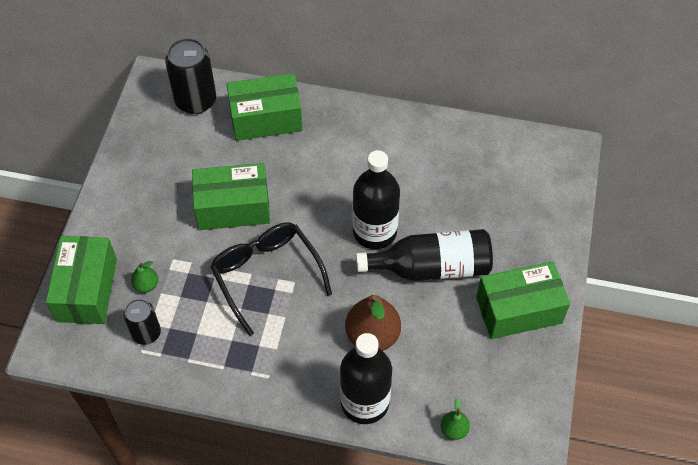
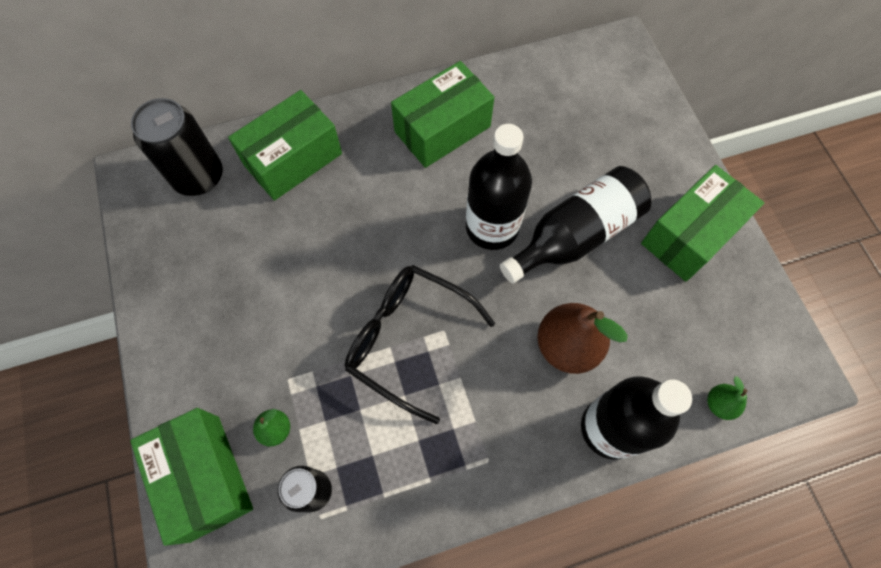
camera: 30 degrees left, 10 degrees up
(233, 207) = (320, 280): green box -> green box (442, 129)

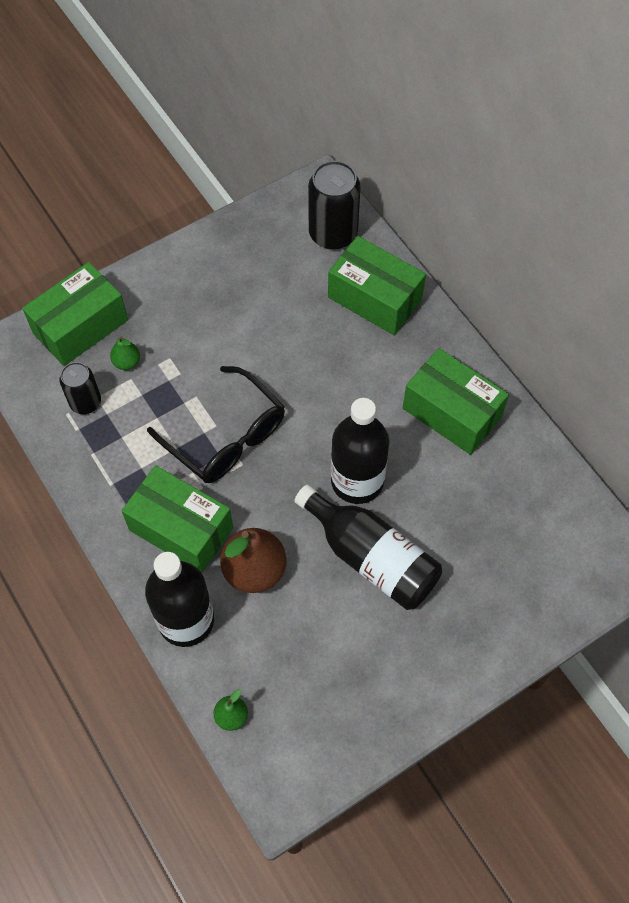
camera: 75 degrees right, 5 degrees down
(407, 339) = (227, 437): black glasses -> black glasses turned 120 degrees clockwise
(690, 235) = (406, 669): green box -> green box (181, 529)

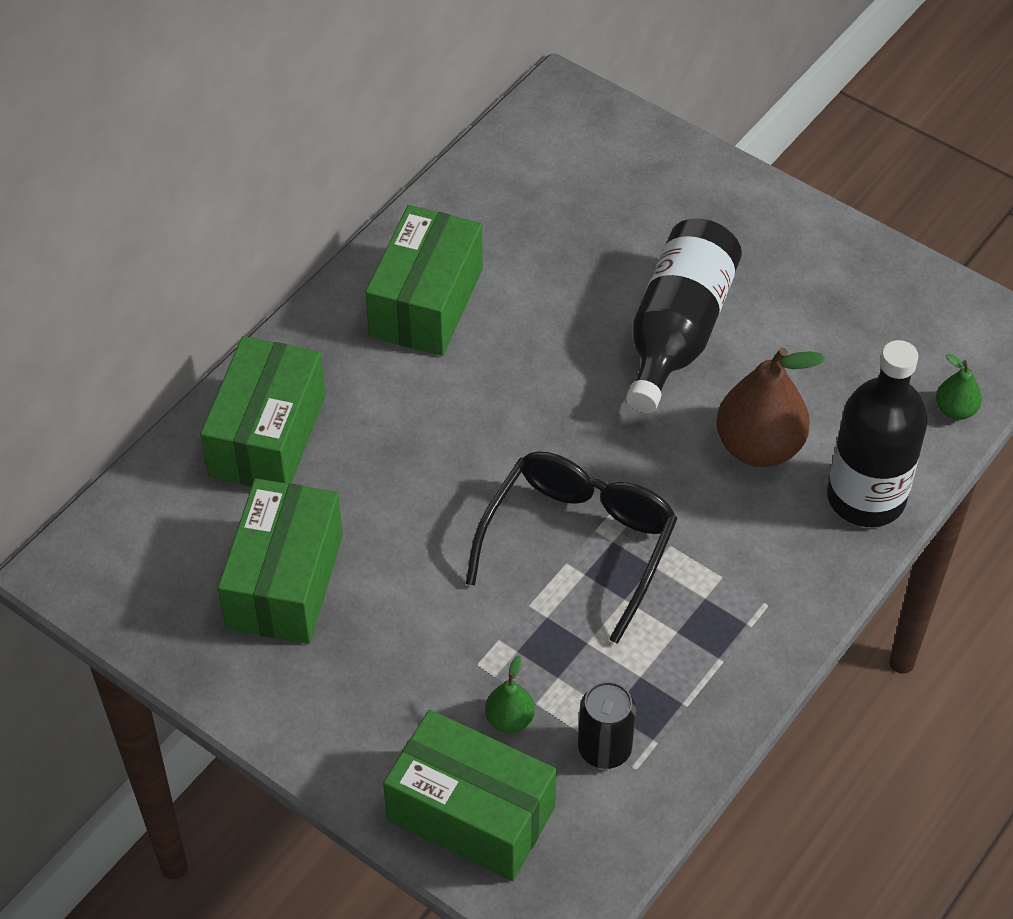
camera: 110 degrees left, 10 degrees down
(181, 529) = (744, 548): green box -> green box (285, 581)
(333, 234) = (161, 523): black can -> none
(357, 481) = (576, 375): black bottle -> none

